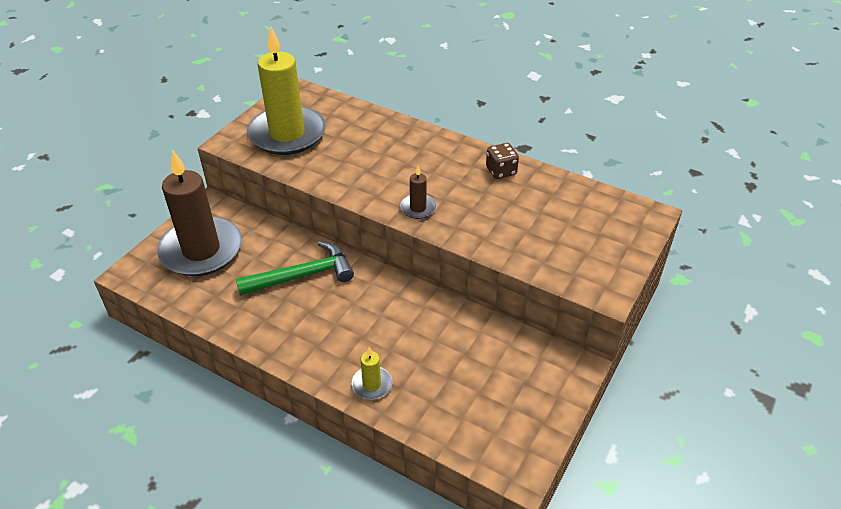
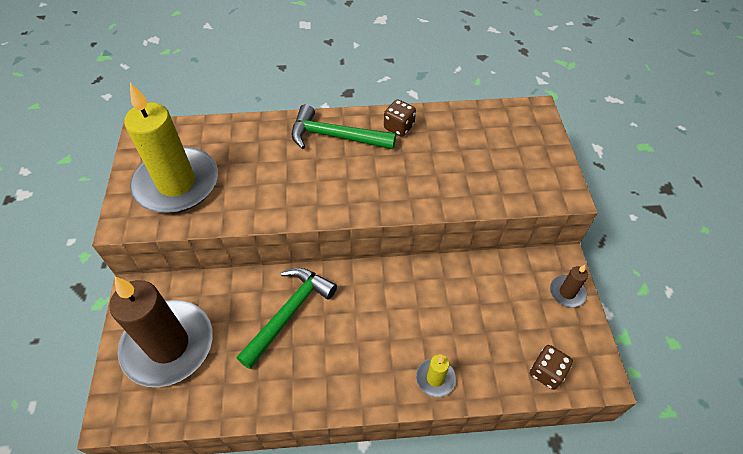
camera: 35 degrees left, 10 degrees up
(418, 208) = (363, 197): brown candle -> brown candle (567, 292)
(438, 154) = (335, 136): none -> green hammer
(472, 438) = (546, 372): none -> brown dice

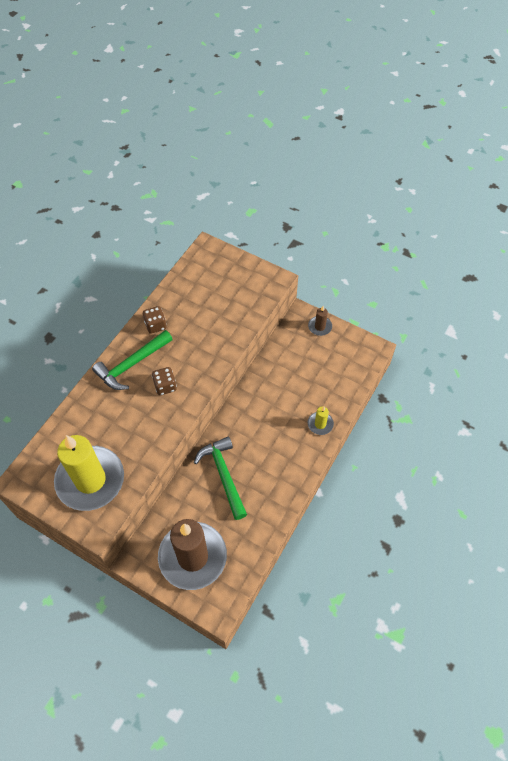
camera: 55 degrees left, 5 degrees up
(546, 372) = (354, 370): brown dice -> brown dice (165, 386)

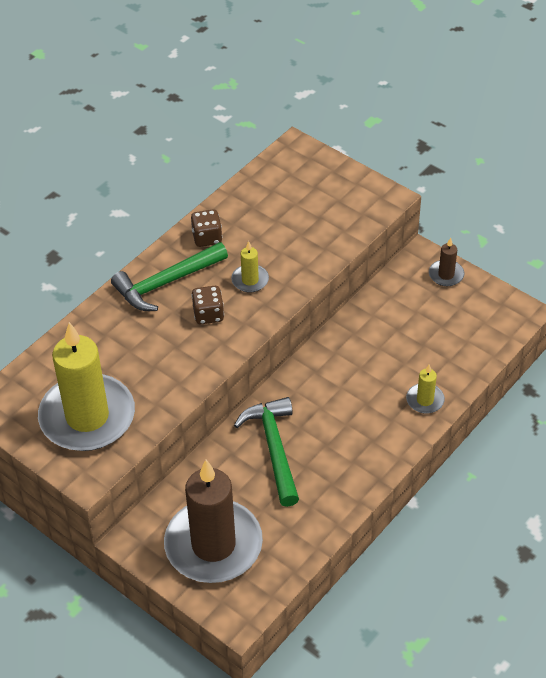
camera: 10 degrees right, 10 degrees down
(190, 355) = (250, 280): none -> yellow candle

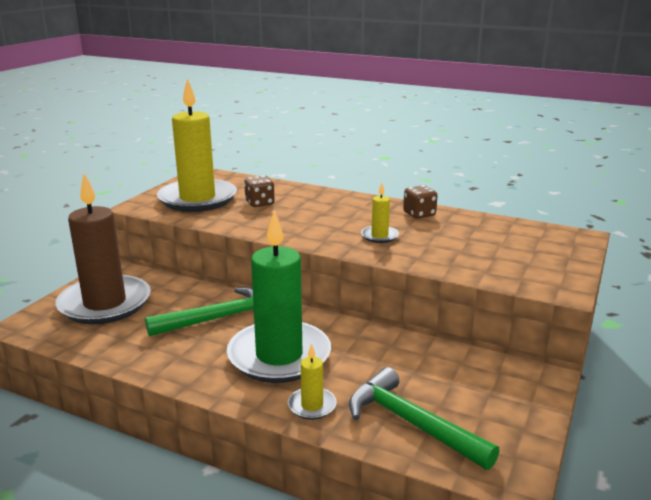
camera: 75 degrees right, 25 degrees down
(166, 283) = (353, 206): green hammer -> green hammer (411, 423)
(208, 314) = (326, 225): brown dice -> brown dice (260, 203)
(351, 411) = (279, 356): none -> green candle
(446, 275) = (528, 400): brown candle -> none

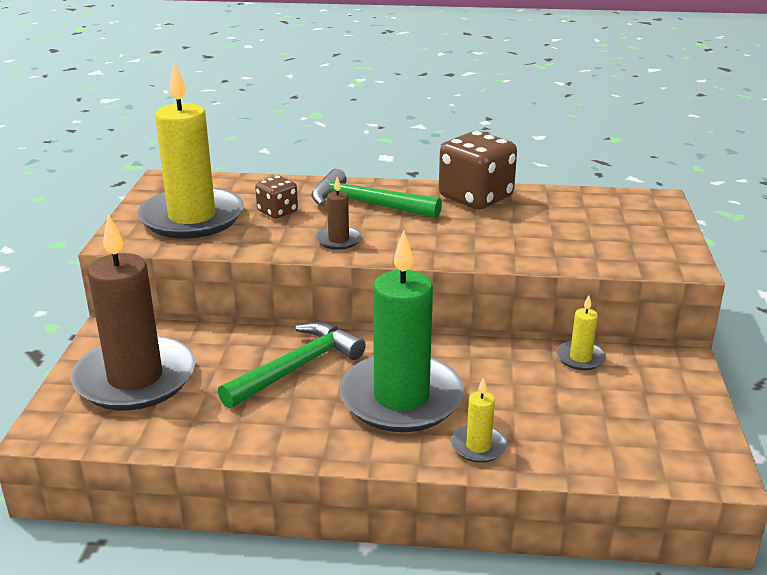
camera: 20 degrees left, 5 degrees up
(286, 228) = (338, 240): none -> brown candle
(379, 236) = (454, 233): yellow candle -> yellow candle (580, 358)
(411, 423) = (590, 440): green hammer -> green hammer (366, 204)
(419, 214) = (475, 198): brown dice -> brown dice, size x1.89

